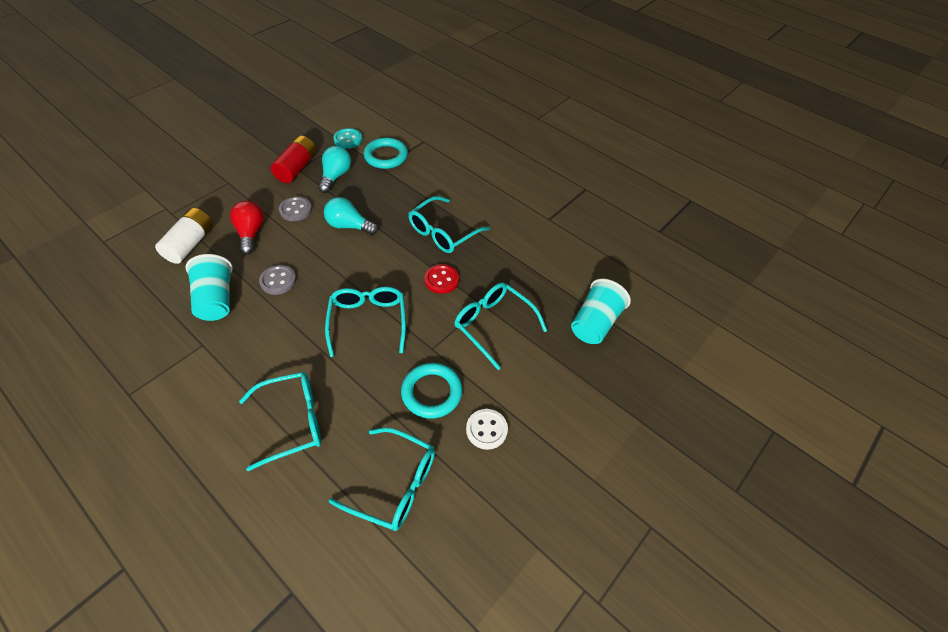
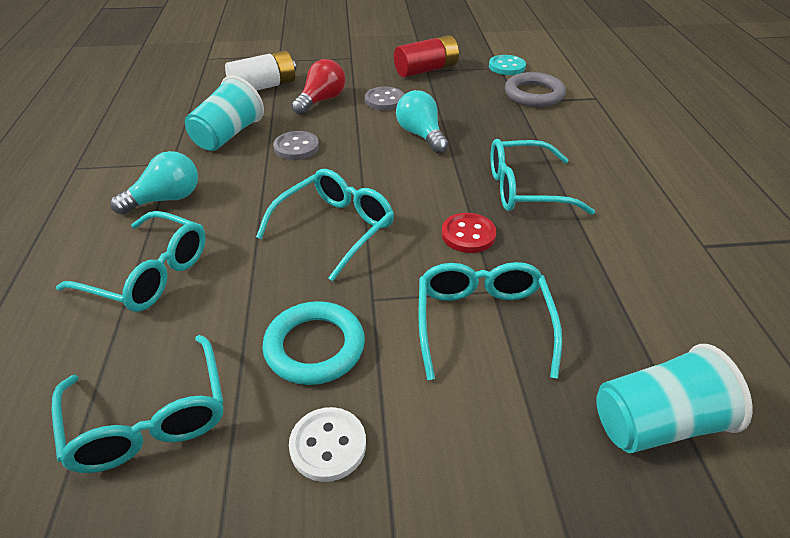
camera: 45 degrees right, 10 degrees down
(335, 176) = (457, 90): turquoise light bulb -> turquoise light bulb (166, 199)
(386, 156) = (534, 94): turquoise ring -> grey ring

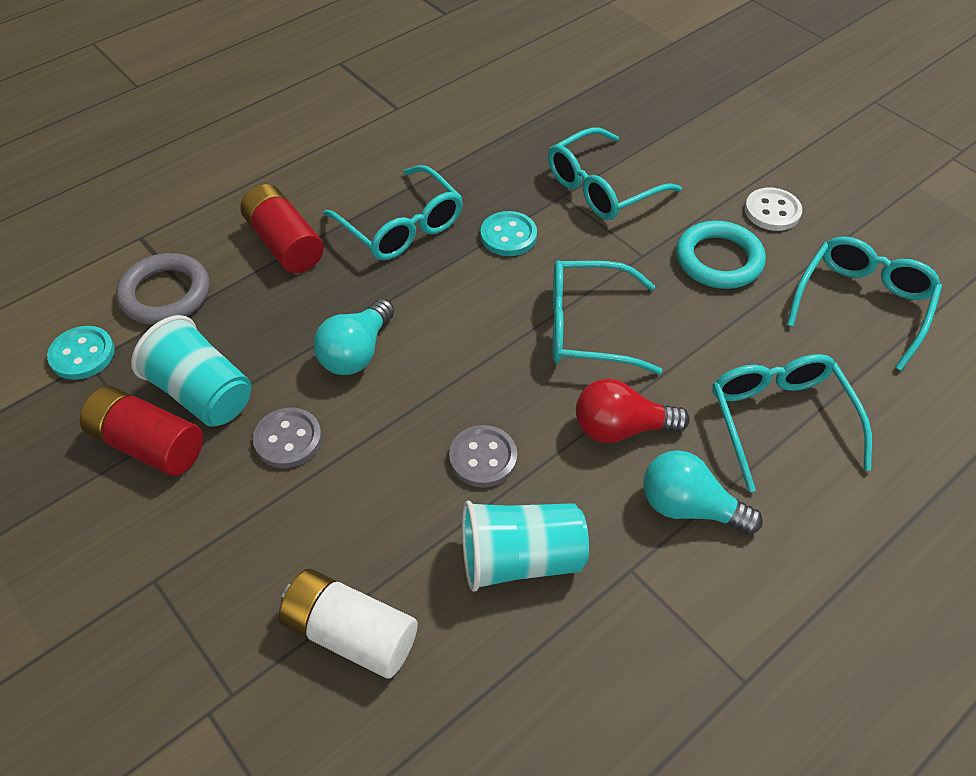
camera: 125 degrees left, 10 degrees up
(321, 100) = (341, 516): red light bulb -> red light bulb (621, 428)
(468, 235) = (508, 236): red button -> turquoise button
(547, 140) = (284, 244): none -> red battery
(656, 423) = (603, 95): turquoise cup -> turquoise cup (202, 393)

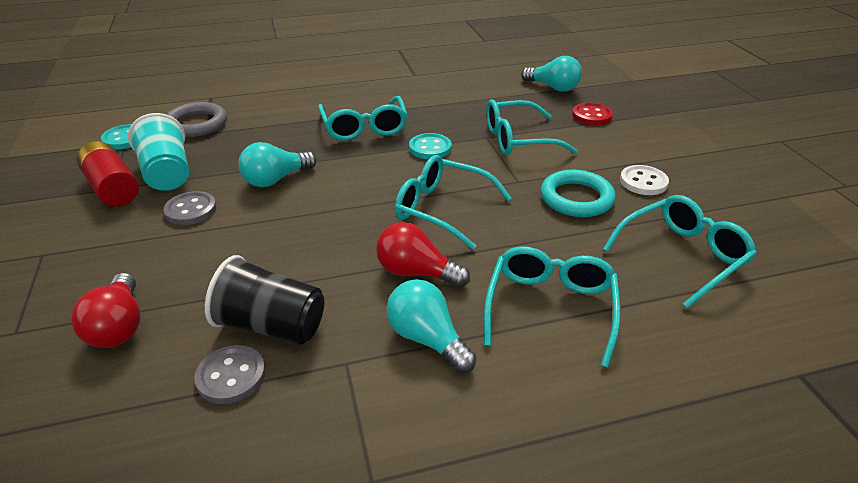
camera: 25 degrees right, 15 degrees down
(284, 244) = (286, 119): red battery -> none
(350, 633) = (119, 326): white battery -> red light bulb
(483, 458) = (302, 258): grey button -> grey button (231, 376)
(520, 559) = (271, 326): turquoise cup -> black cup
(587, 83) = (553, 87): none -> turquoise light bulb
(660, 120) = (591, 116): none -> red button

